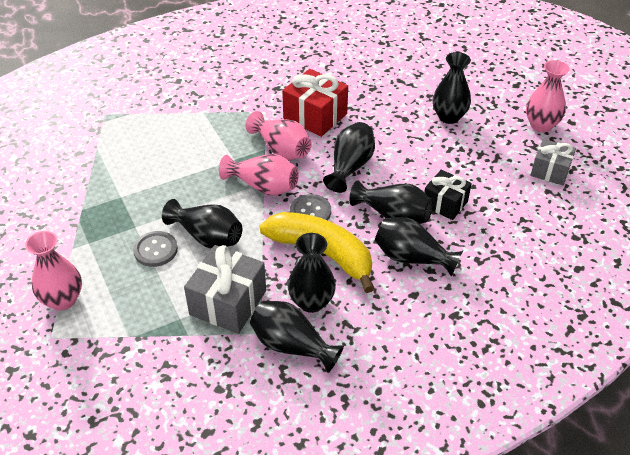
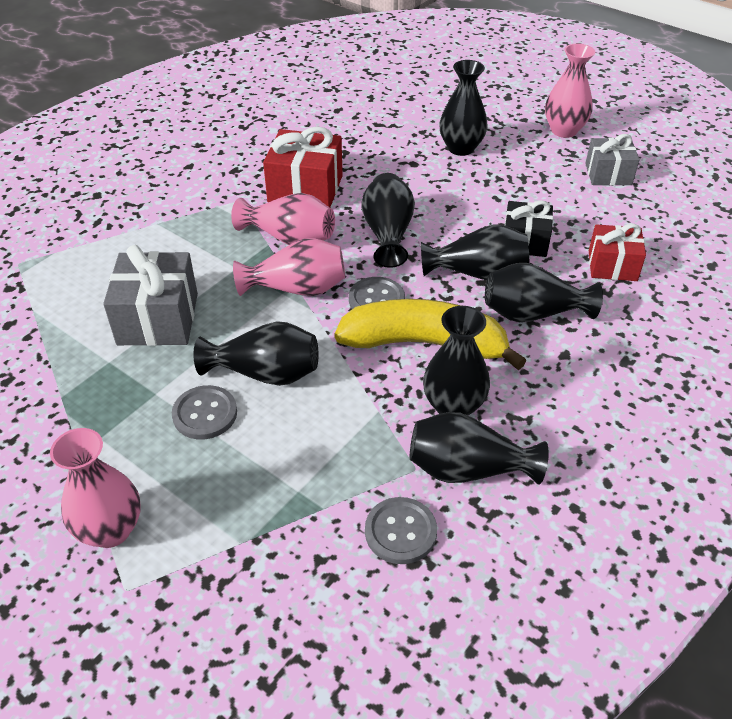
camera: 25 degrees left, 0 degrees up
(224, 367) = (400, 532): none -> grey button
(228, 302) = (348, 446): grey gift -> grey gift (158, 319)
(498, 243) = (612, 265): none -> red gift

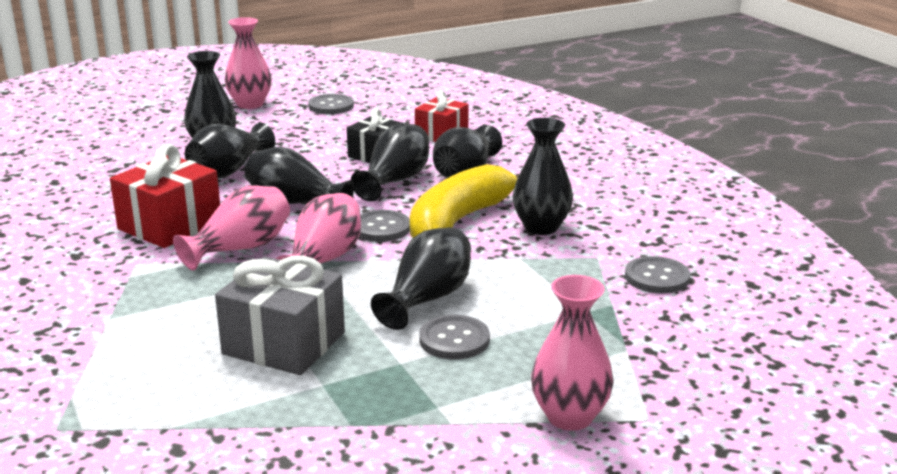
camera: 65 degrees left, 20 degrees down
(467, 469) = (611, 238): black vase -> black vase (229, 171)
(608, 174) = (331, 106): grey gift -> grey button

